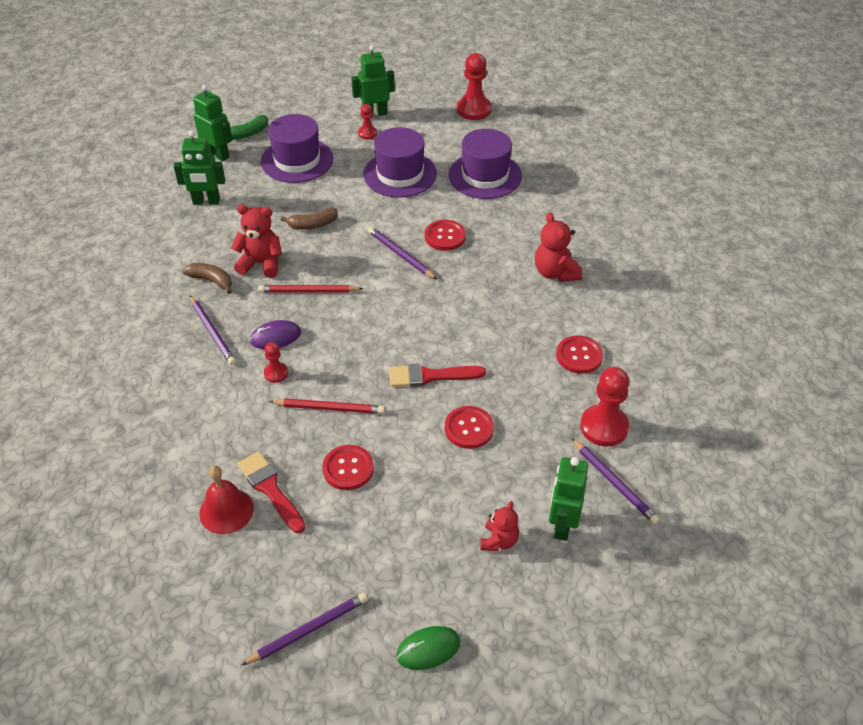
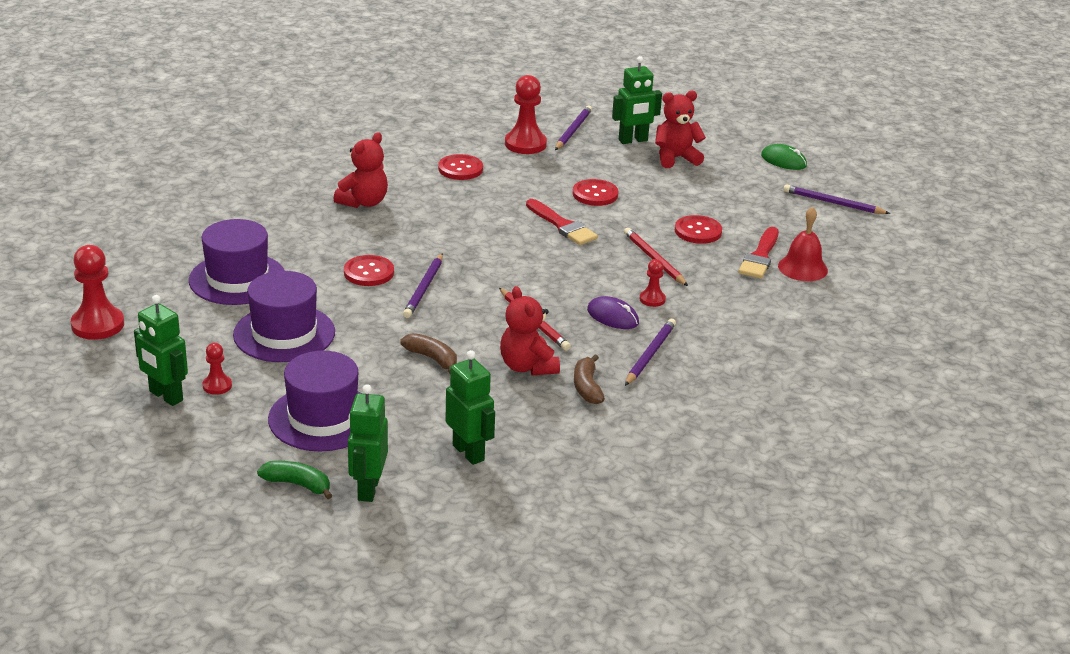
camera: 125 degrees left, 15 degrees down
(499, 541) = (676, 158): red teddy bear -> red teddy bear, size x1.53

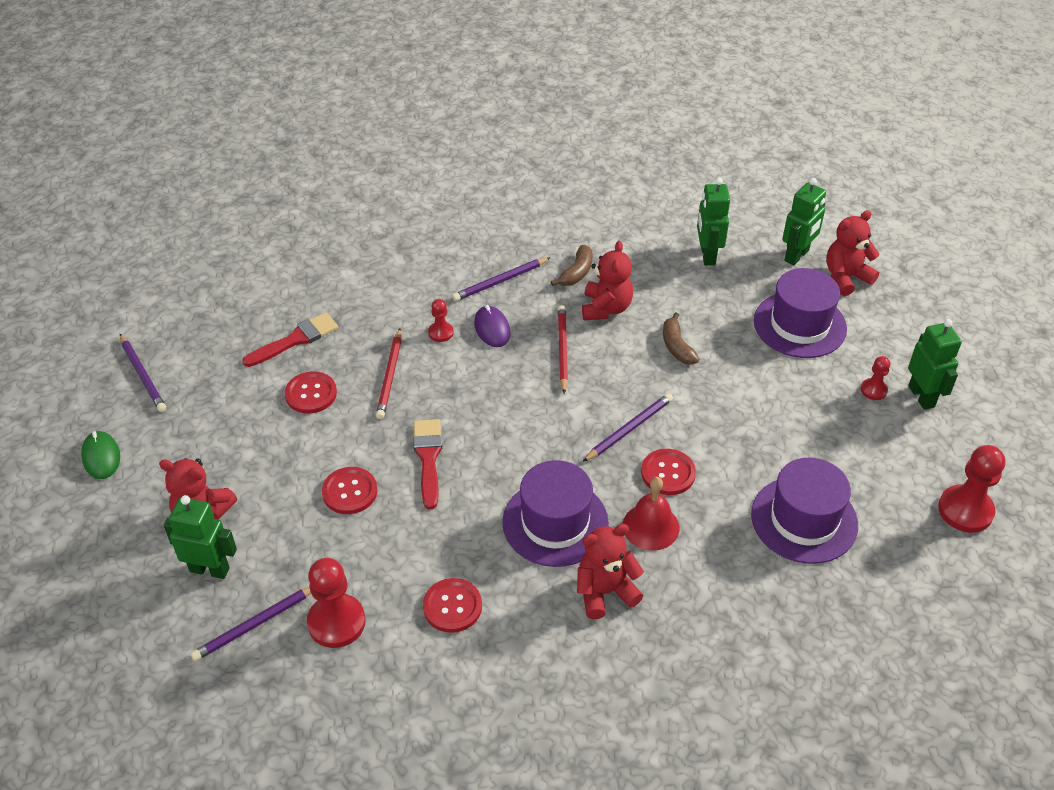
camera: 145 degrees left, 15 degrees up
(284, 333) = (790, 426): purple hat -> purple hat (555, 522)
(297, 484) = (846, 277): green banana -> red teddy bear
(802, 268) = (277, 313): red bell -> red bell (650, 526)

